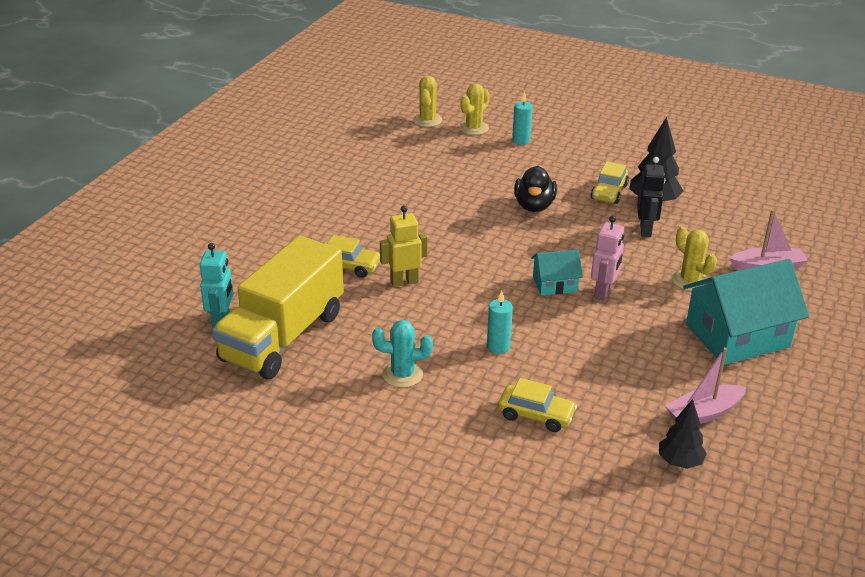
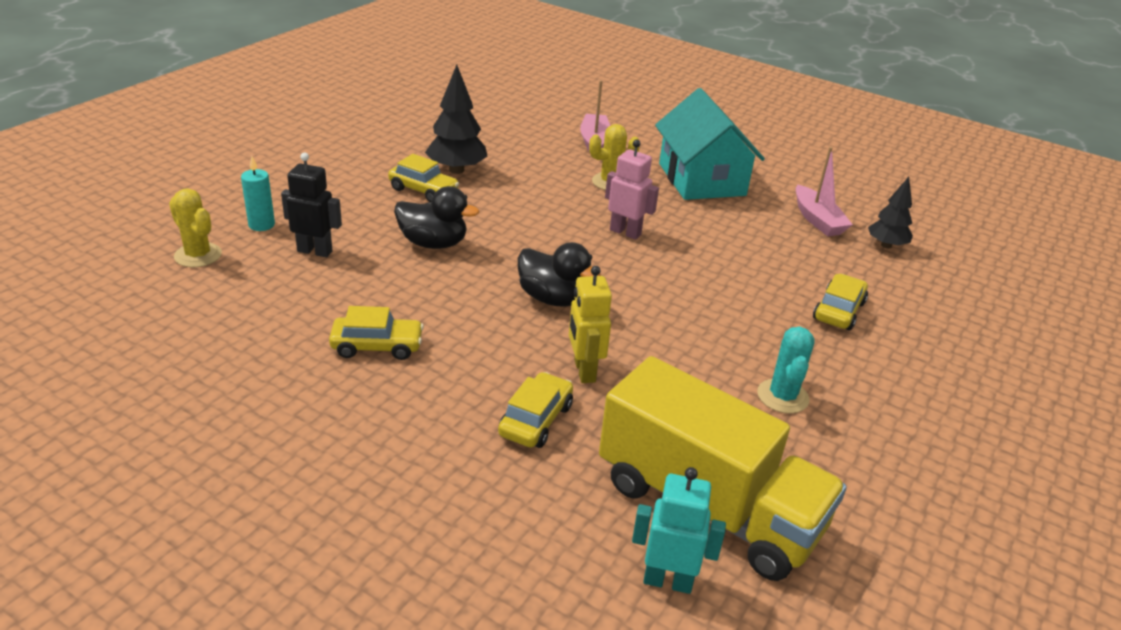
camera: 85 degrees left, 0 degrees up
(404, 202) = (377, 346): none -> yellow car
(427, 120) = (139, 292): yellow cactus -> none
(486, 263) = (553, 298): none -> black duck
(498, 347) = (724, 316): turquoise candle -> none
(554, 284) = (605, 259): turquoise house -> none
(646, 230) = (511, 185): black robot -> black robot (315, 251)

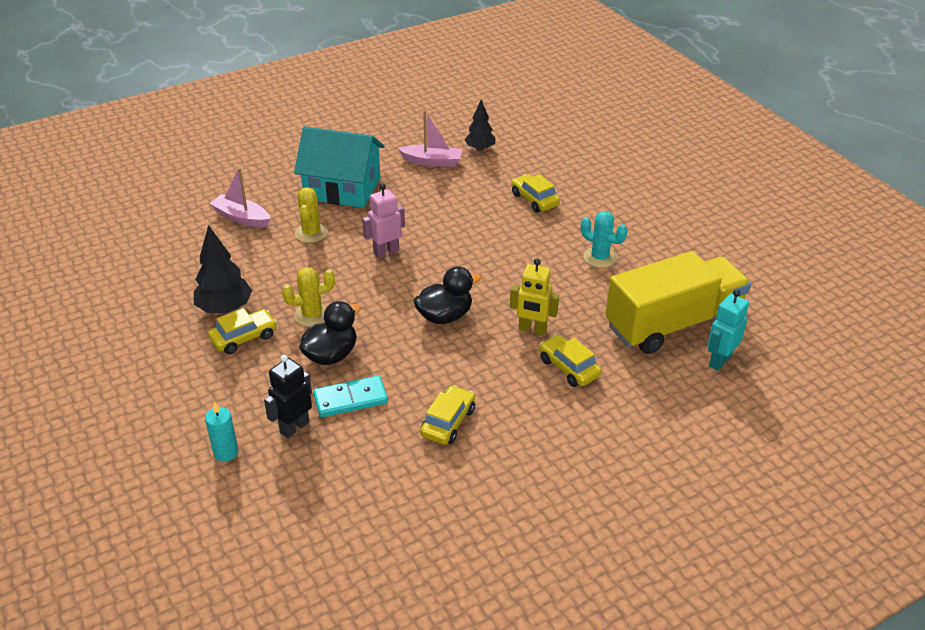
camera: 60 degrees left, 5 degrees up
(198, 255) = (248, 505): yellow cactus -> yellow cactus (312, 315)
(375, 272) = (350, 399): none -> turquoise domino

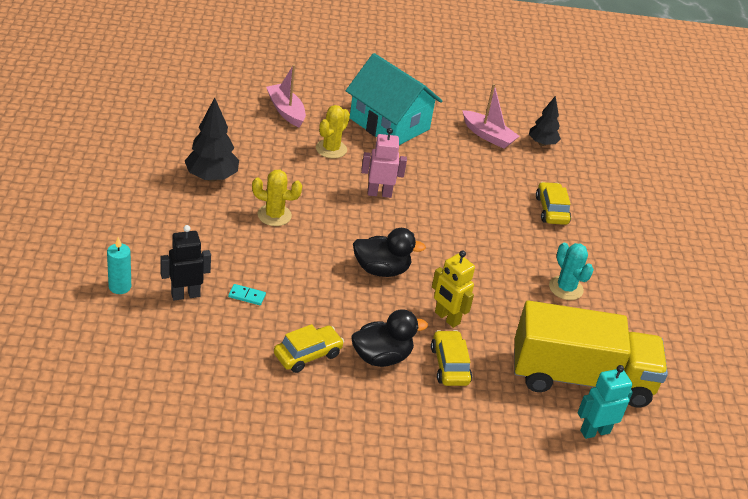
camera: 25 degrees right, 0 degrees up
(244, 338) = (207, 207): yellow car -> none
(331, 355) = (261, 254): black duck -> black duck (381, 357)
(350, 399) = (247, 296): turquoise domino -> turquoise domino, size x0.52

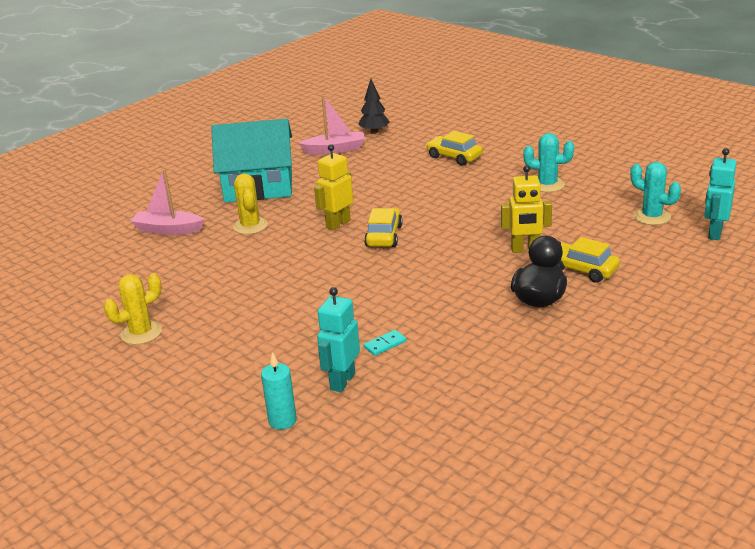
camera: 40 degrees left, 10 degrees down
(185, 295) = (342, 381): black robot -> turquoise robot
(212, 177) = (199, 304): black tree -> none
(274, 215) = (296, 288): yellow cactus -> yellow cactus (141, 333)
(307, 354) = (497, 338): yellow car -> yellow car (384, 236)
(379, 193) = (338, 224): pink robot -> yellow robot
(381, 270) = (433, 259): black duck -> none
(580, 378) = (652, 217): yellow truck -> turquoise cactus

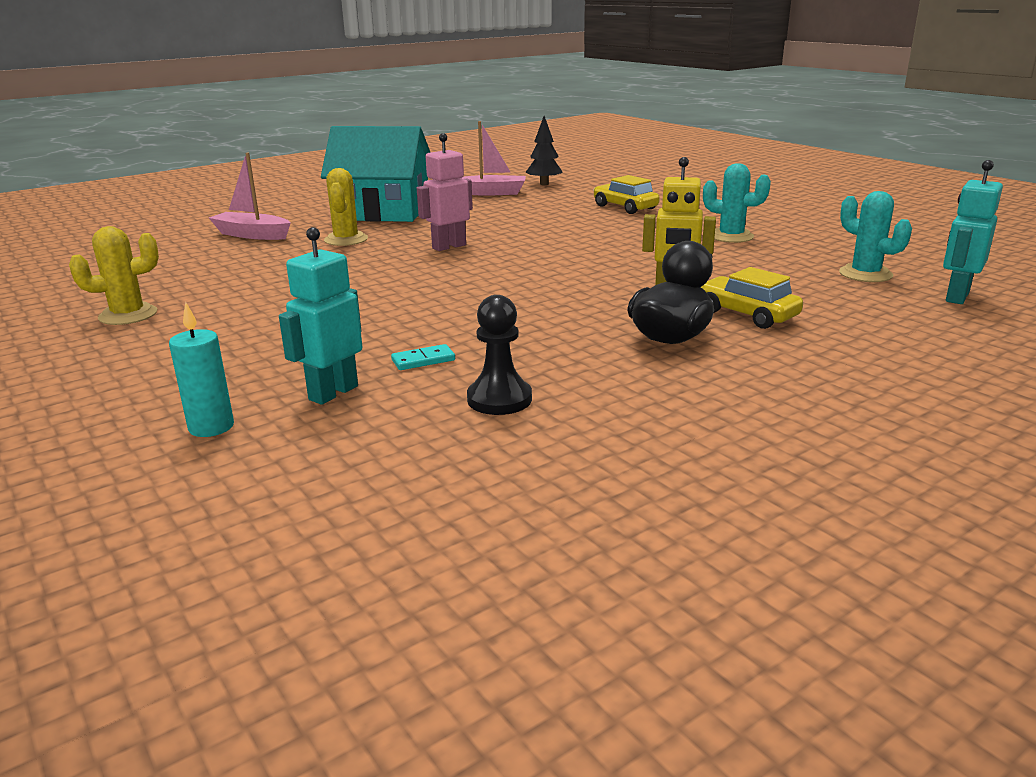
camera: 10 degrees right, 5 degrees down
(338, 224) = (449, 246): yellow robot -> pink robot
(384, 236) = (497, 261): yellow car -> none
(452, 370) = (499, 399): none -> black pawn

